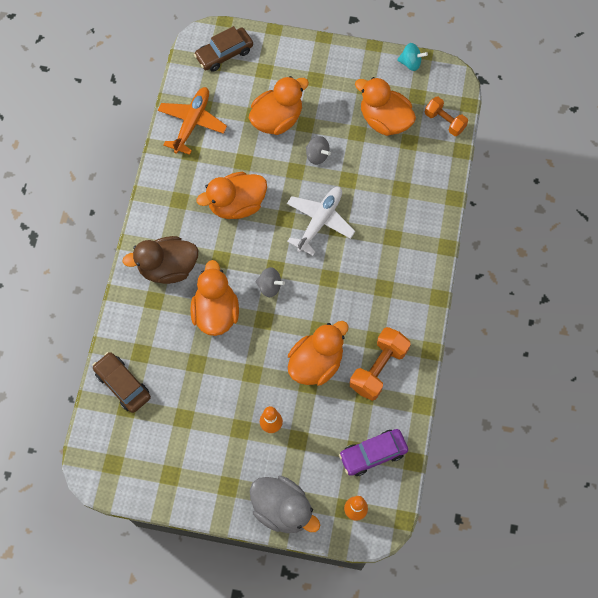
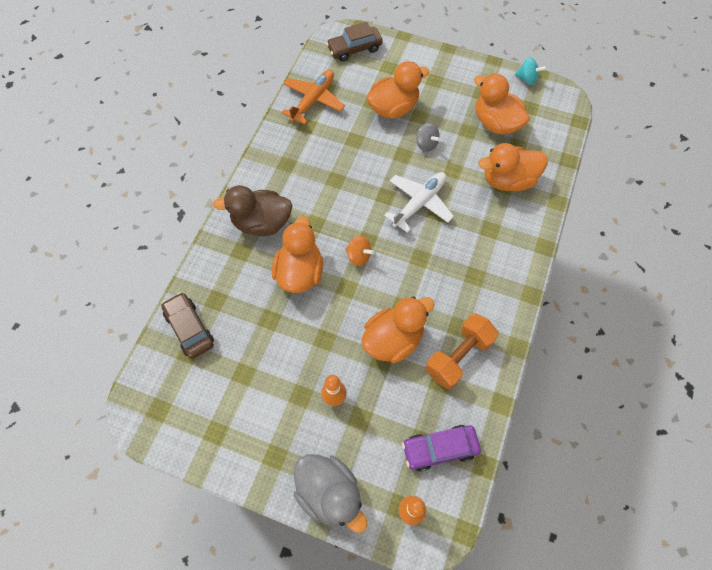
camera: 10 degrees right, 5 degrees down
(236, 204) = (340, 176): orange duck -> orange duck (508, 180)
(269, 286) = (358, 256): grey spinning top -> orange spinning top
(444, 121) = (554, 132): orange dumbbell -> none

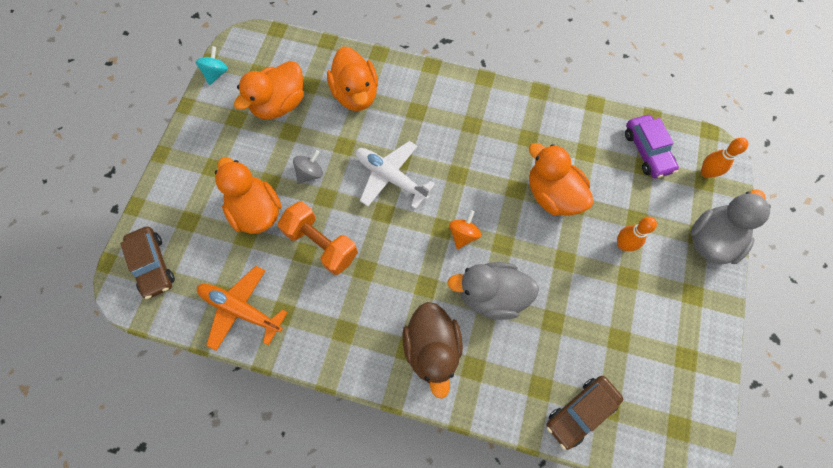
camera: 95 degrees left, 5 degrees up
(300, 272) = (491, 295): orange duck -> grey duck
(458, 356) = (558, 137): orange dumbbell -> orange dumbbell (321, 244)

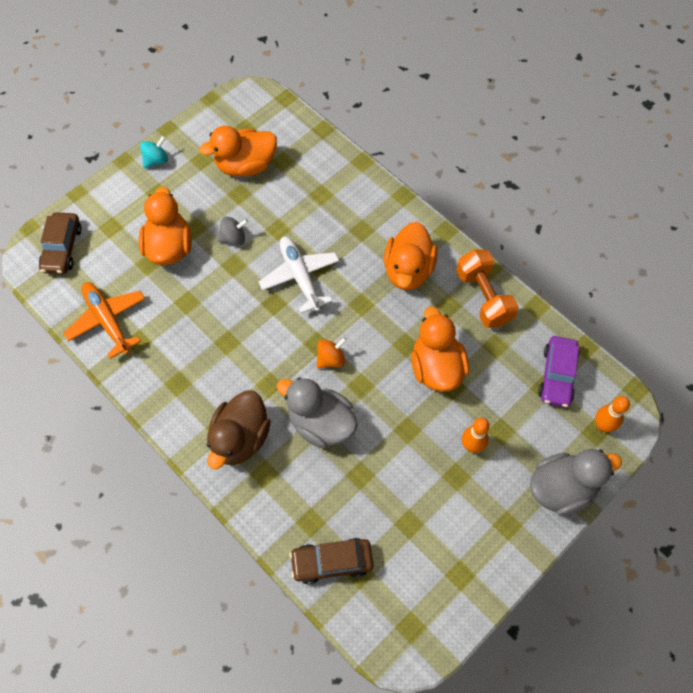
camera: 30 degrees right, 5 degrees down
(216, 73) = (209, 113): turquoise spinning top -> turquoise spinning top (156, 160)
(321, 244) = (205, 302): orange dumbbell -> orange dumbbell (483, 297)
(356, 94) = (317, 189): orange duck -> orange duck (408, 270)

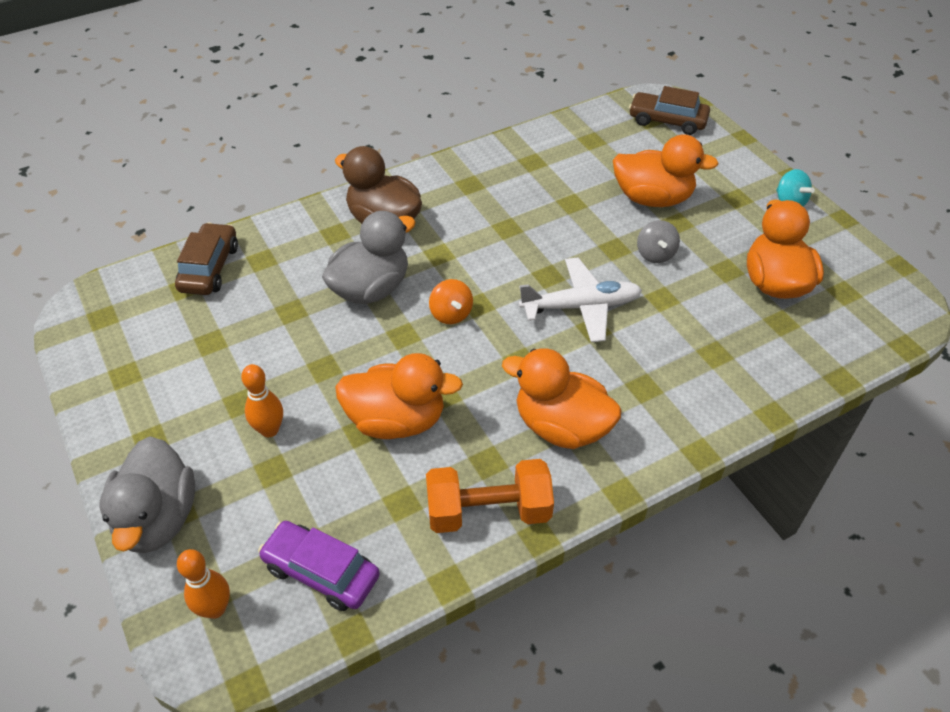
camera: 105 degrees right, 15 degrees down
(108, 321) = (565, 143): orange plane -> none

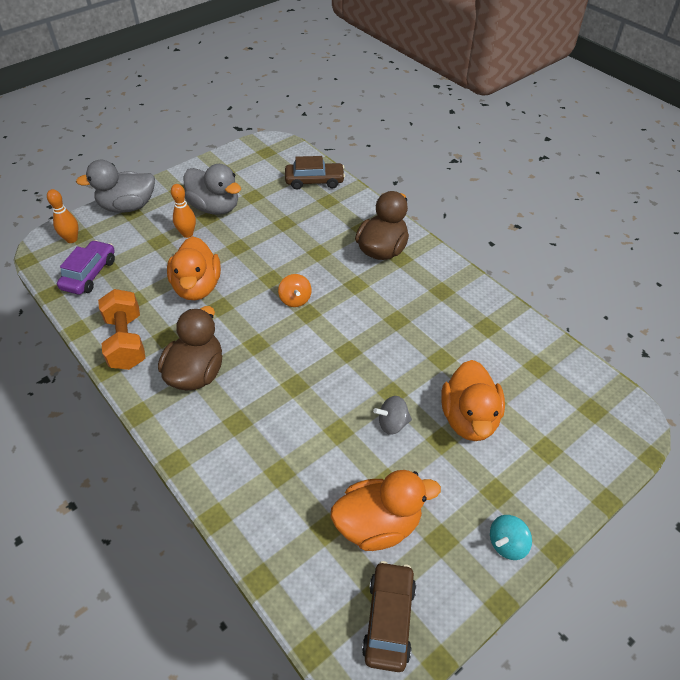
camera: 80 degrees right, 0 degrees up
(371, 288) = (312, 255): grey duck -> grey duck (215, 207)
(451, 314) = (295, 299): orange spinning top -> orange spinning top turned 75 degrees counterclockwise
(561, 426) = (196, 373): orange duck -> brown duck
(580, 306) = (317, 375): white plane -> none
(667, 121) = (599, 426): brown car -> brown car (389, 619)

